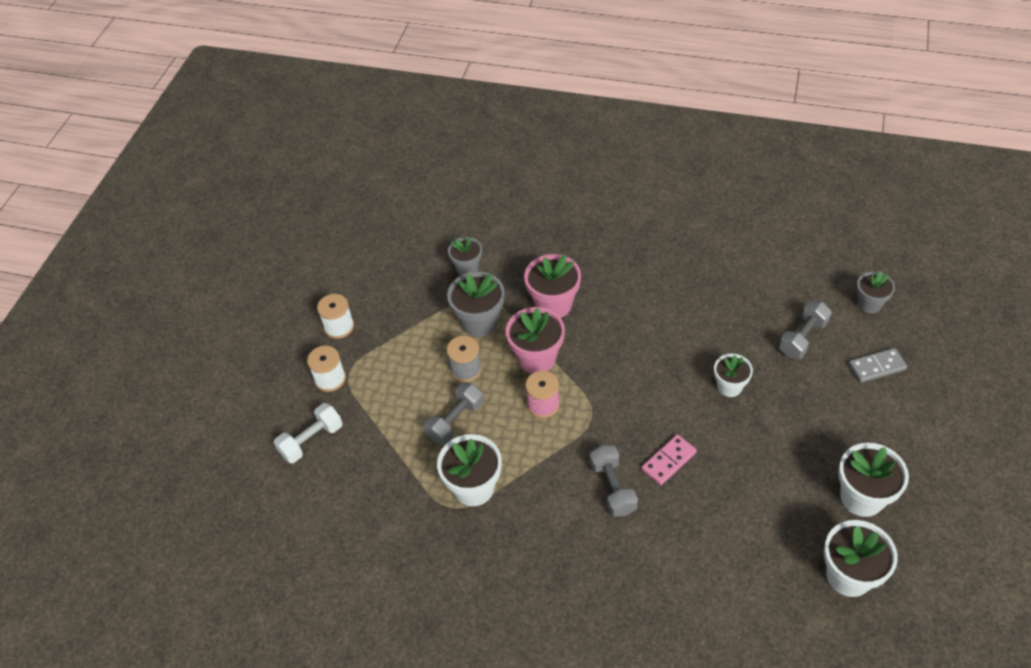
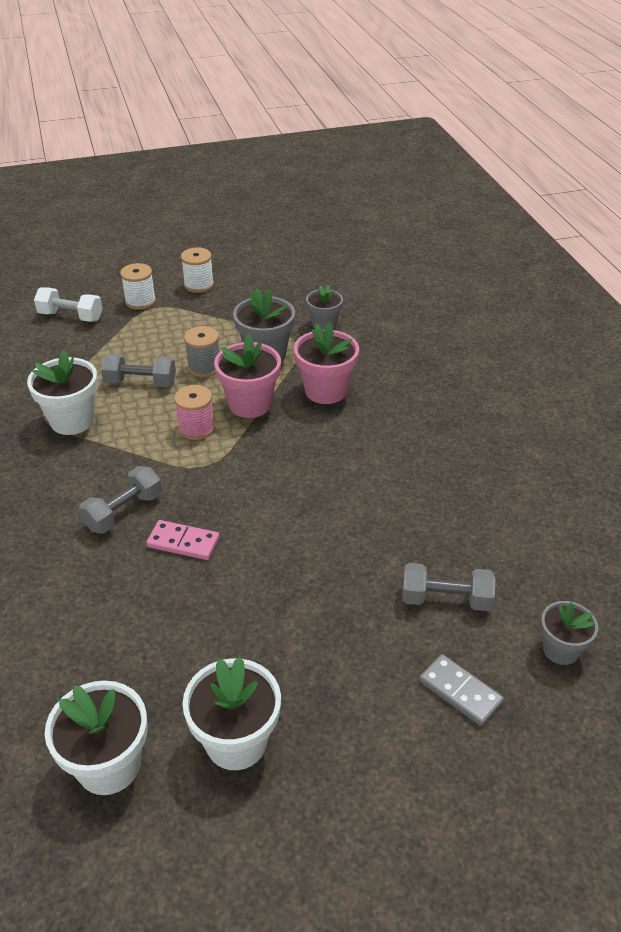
camera: 55 degrees right, 10 degrees down
(729, 386) = (320, 557): white flower pot -> none

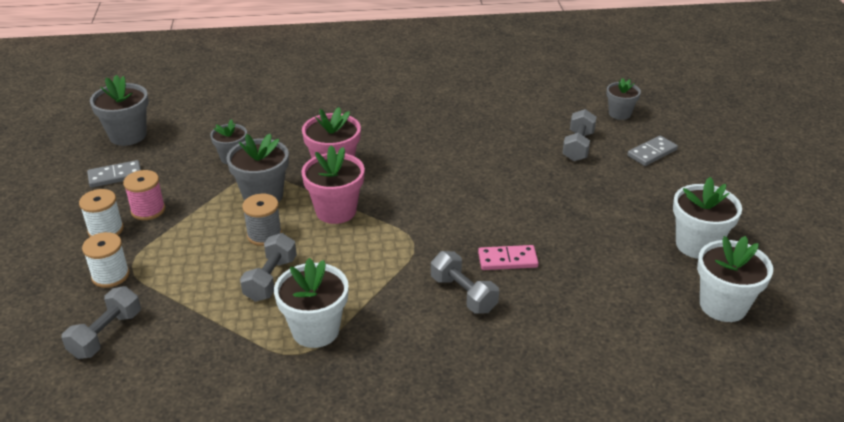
camera: 80 degrees left, 5 degrees down
(71, 316) = (106, 334): white dumbbell -> grey dumbbell
(183, 542) = (507, 260): pink domino -> pink domino turned 60 degrees clockwise
(196, 428) = (359, 245): pink spool -> pink spool (148, 210)
(276, 270) = (115, 176): none -> grey domino
(341, 261) = (128, 135): none -> grey flower pot

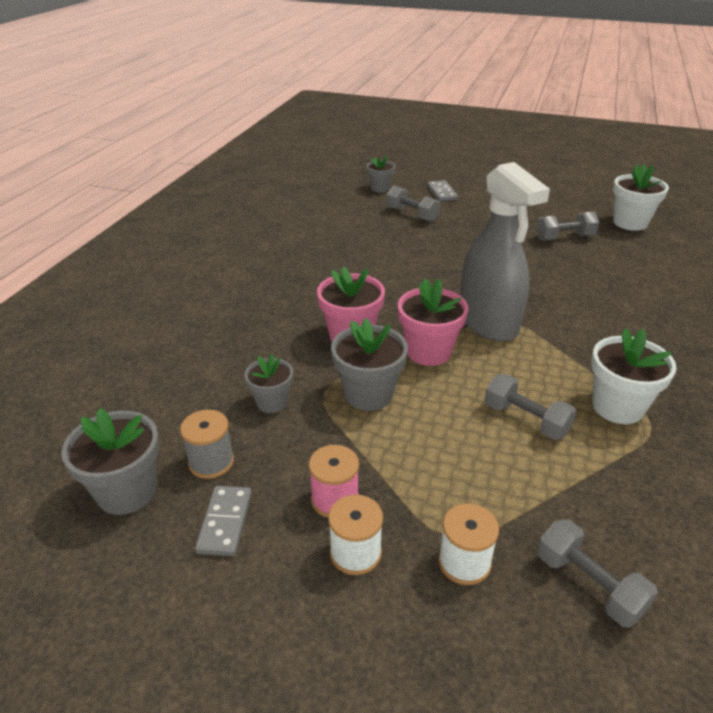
camera: 65 degrees left, 0 degrees up
(264, 235) = (444, 408): grey spool -> grey spool (211, 462)
(403, 234) = (488, 322): none -> grey spray bottle
(463, 294) = (587, 314): grey dumbbell -> grey dumbbell (564, 238)
(507, 260) = (549, 283): pink domino -> none
(697, 245) = (561, 211): white flower pot -> none

